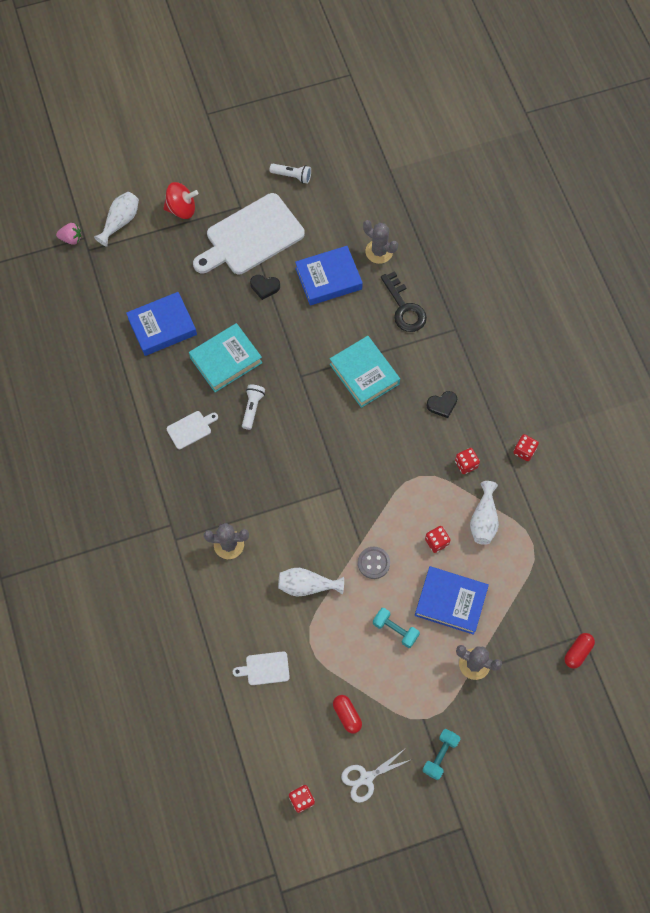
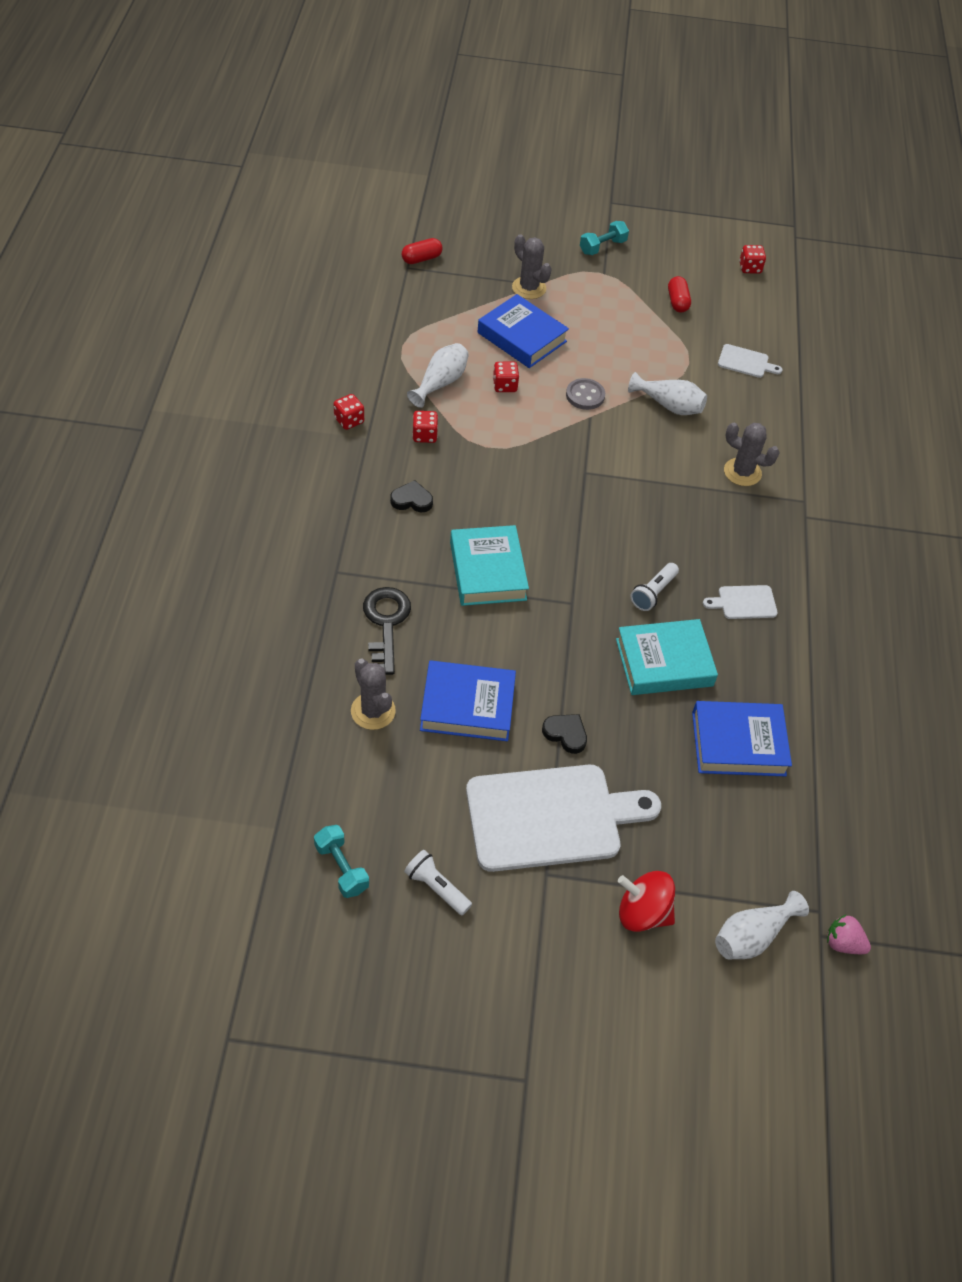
camera: 160 degrees left, 15 degrees down
(366, 778) = (681, 258): white scissors -> none
(395, 630) = (593, 339): turquoise dumbbell -> turquoise dumbbell (341, 868)

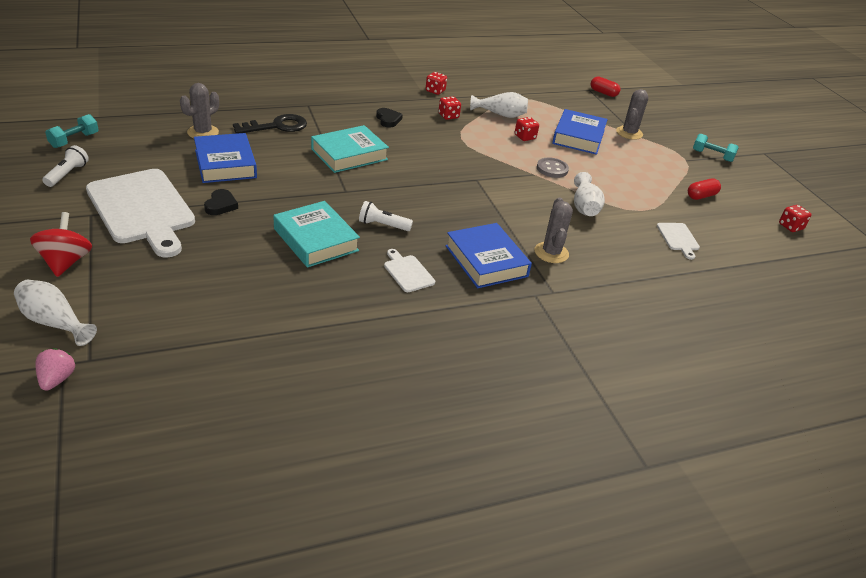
camera: 65 degrees right, 15 degrees down
(738, 744) = (253, 288): blue book -> blue book (486, 261)

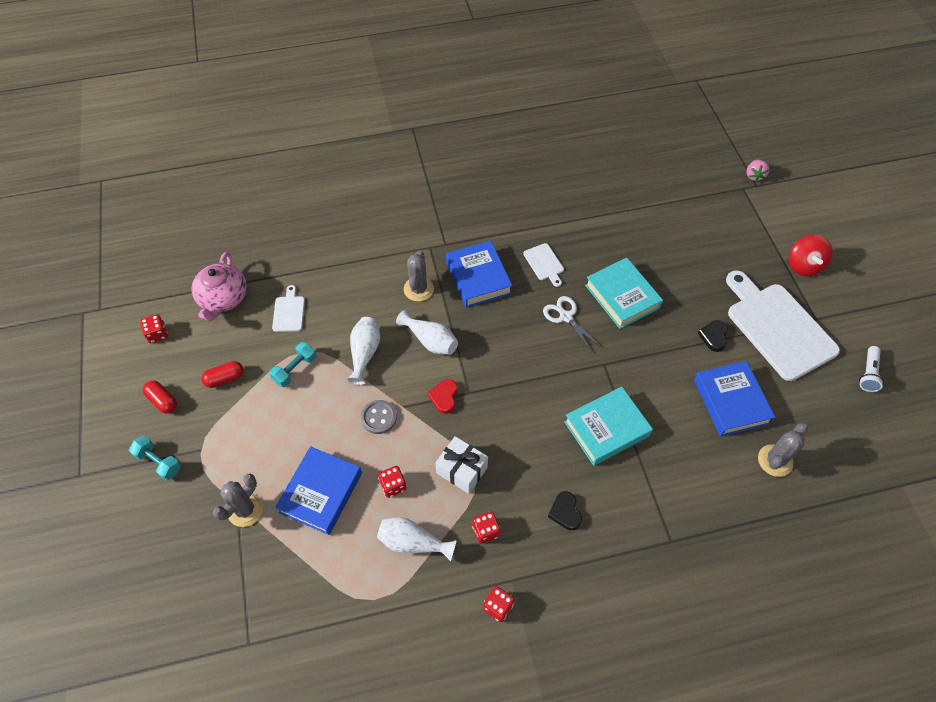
camera: 170 degrees left, 20 degrees up
(54, 322) = (779, 214): white vase -> white vase (430, 341)
(74, 140) = (896, 432): turquoise dumbbell -> turquoise dumbbell (295, 369)
(277, 126) = (697, 482): black key -> none
(383, 225) = (566, 317): white flashlight -> white scissors
(472, 141) = (462, 470): none -> white gift
(498, 177) = (444, 397): none -> red heart
(603, 93) = (229, 634): red capsule -> red capsule (163, 401)
(753, 251) = (223, 298): none -> pink teapot

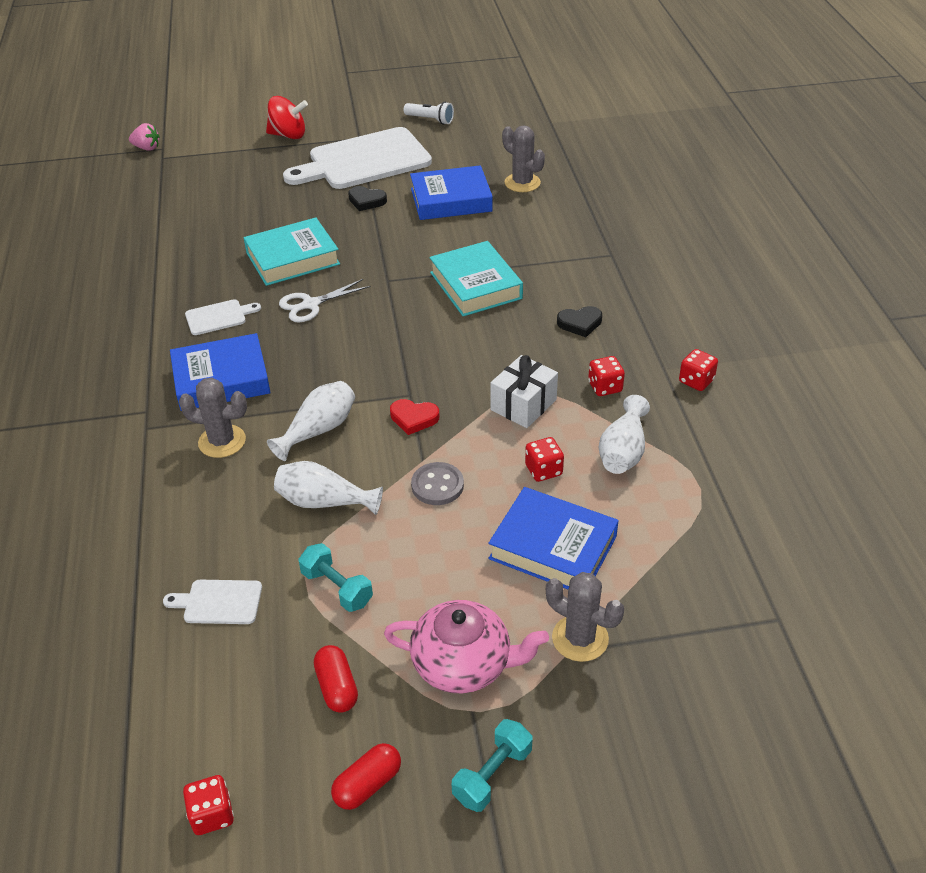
camera: 85 degrees left, 15 degrees down
(223, 298) = (158, 706): pink teapot -> pink teapot (463, 663)

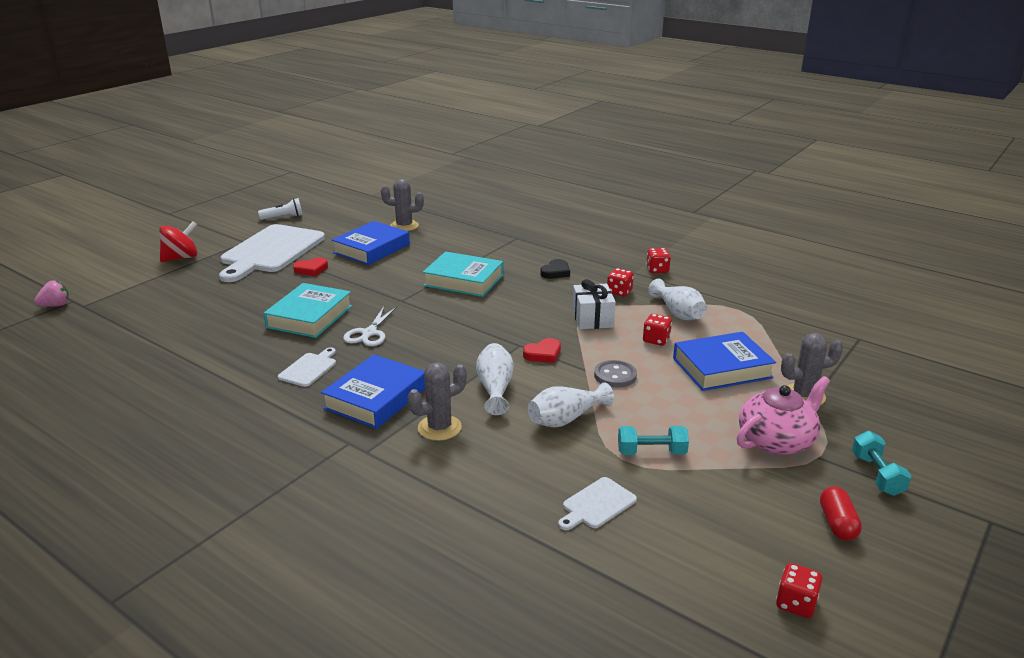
camera: 45 degrees left, 15 degrees down
(337, 687) = (740, 495): red capsule -> none
(366, 201) = (311, 269): black heart -> red heart

